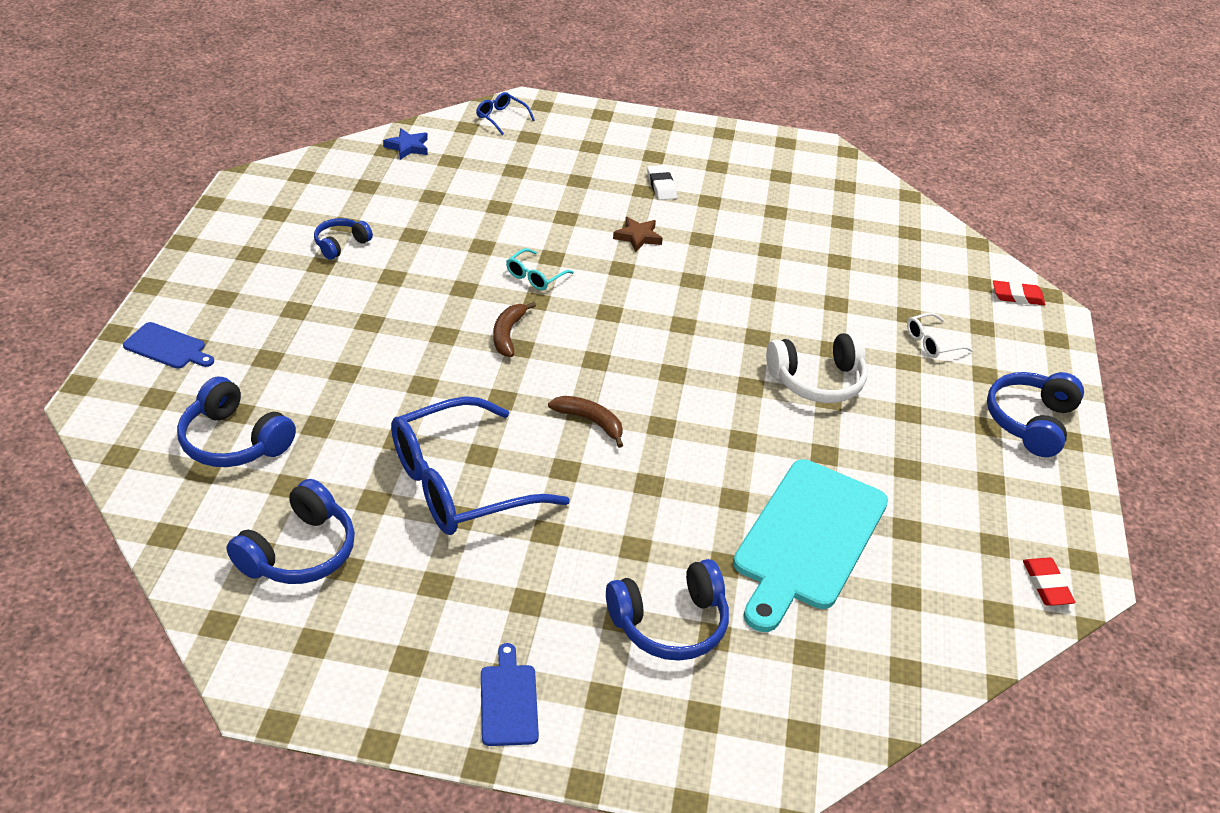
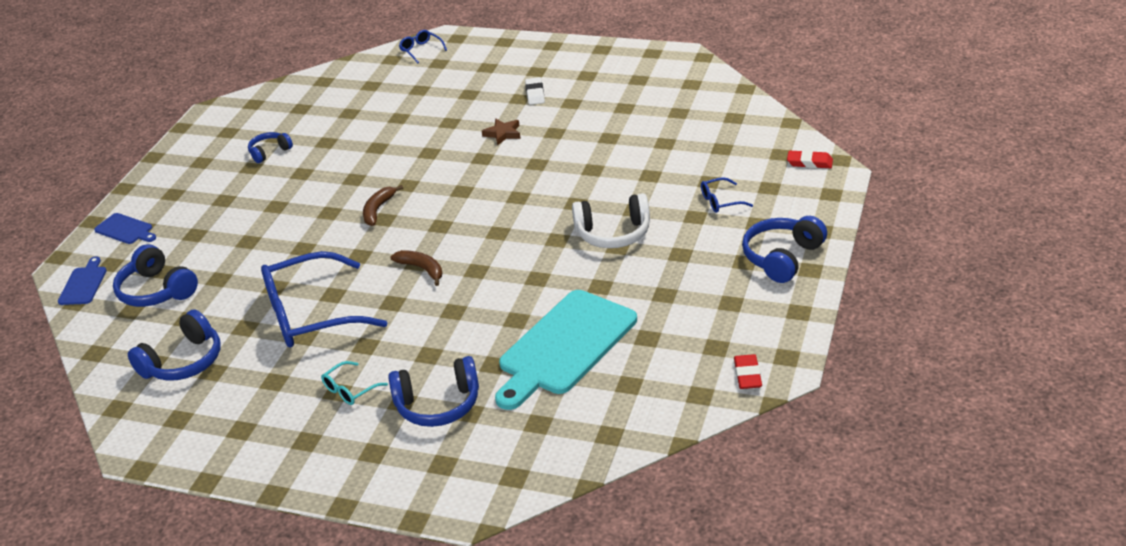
camera: 15 degrees right, 5 degrees down
(407, 147) = (340, 77): blue star -> none
(509, 701) = (304, 455): blue cutting board -> blue cutting board (83, 284)
(535, 276) = (411, 167): turquoise glasses -> turquoise glasses (350, 390)
(931, 343) = (720, 201): white glasses -> blue glasses

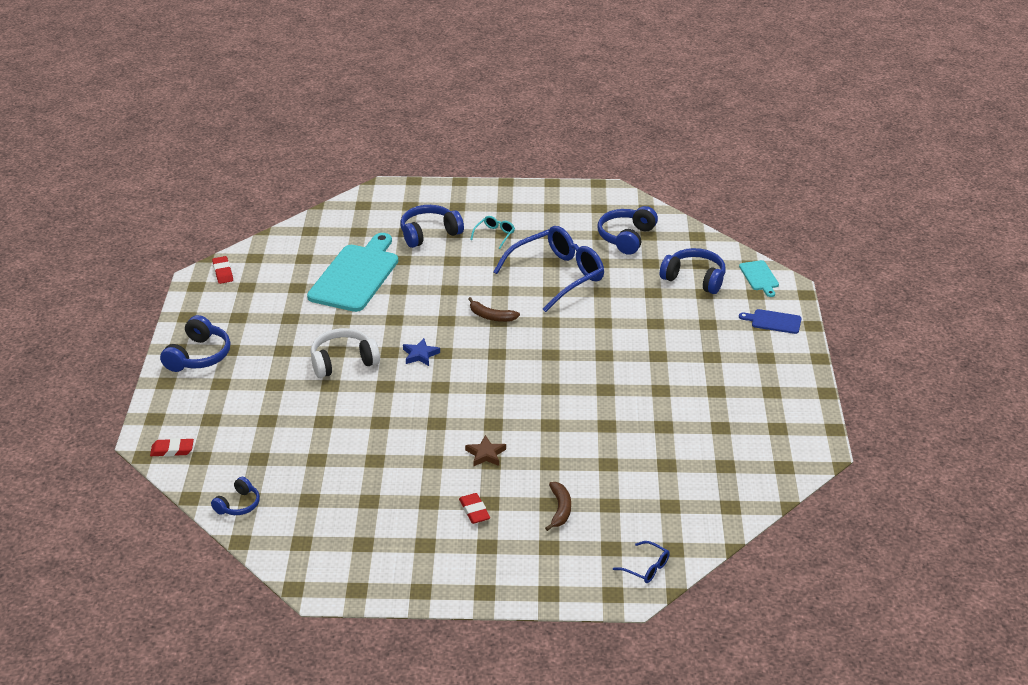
camera: 160 degrees right, 0 degrees up
(83, 284) = (759, 277): blue cutting board -> turquoise cutting board
(269, 152) = (712, 409): blue headphones -> blue headphones (238, 505)
(378, 210) = (561, 361): brown banana -> brown banana (560, 509)
(524, 232) = (420, 355): none -> blue star
(535, 94) = (474, 511): white eraser -> red eraser
(720, 201) = (254, 401): blue glasses -> none

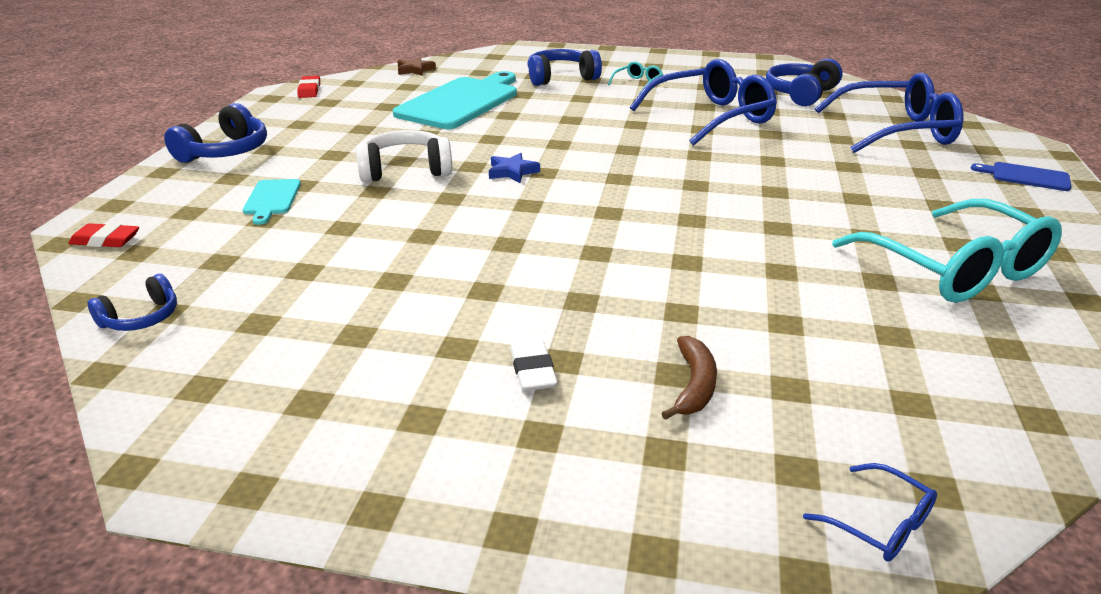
camera: 10 degrees right, 5 degrees down
(474, 511) = (532, 370): red eraser -> white eraser
(485, 454) = (574, 289): brown star -> brown star (415, 70)
(491, 316) = (619, 145): brown banana -> none
(694, 279) = (897, 131): blue headphones -> blue glasses
(709, 412) = (955, 269): none -> turquoise glasses
(759, 277) = (988, 135): turquoise cutting board -> turquoise cutting board (272, 199)

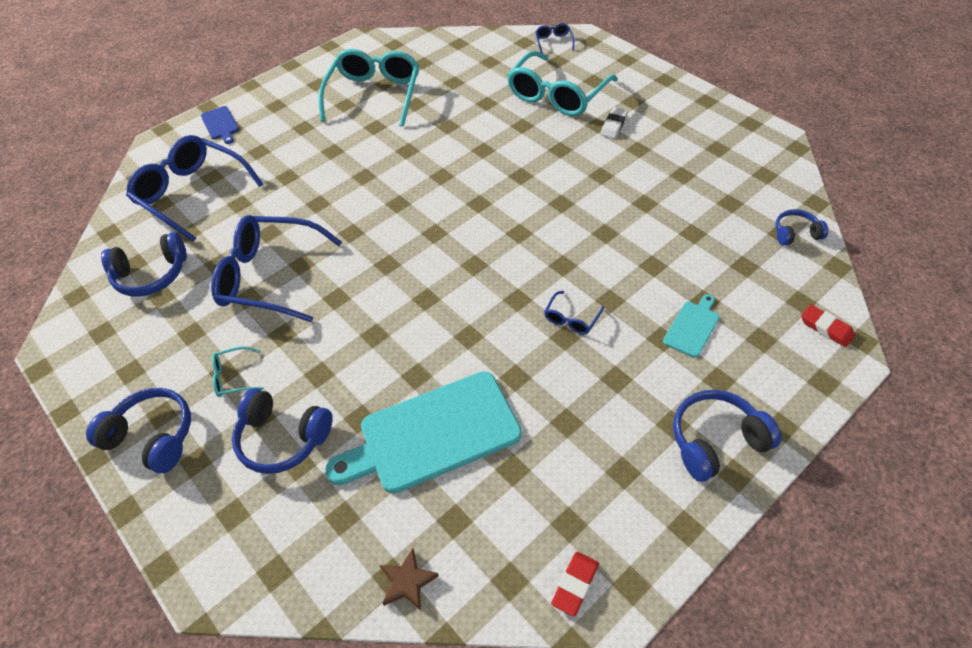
camera: 140 degrees left, 20 degrees up
(405, 170) = (571, 319): white headphones -> blue glasses
(512, 172) = (495, 276): blue star -> none
(641, 61) = (153, 436): none -> blue headphones
(694, 385) = (557, 95): brown banana -> turquoise glasses

